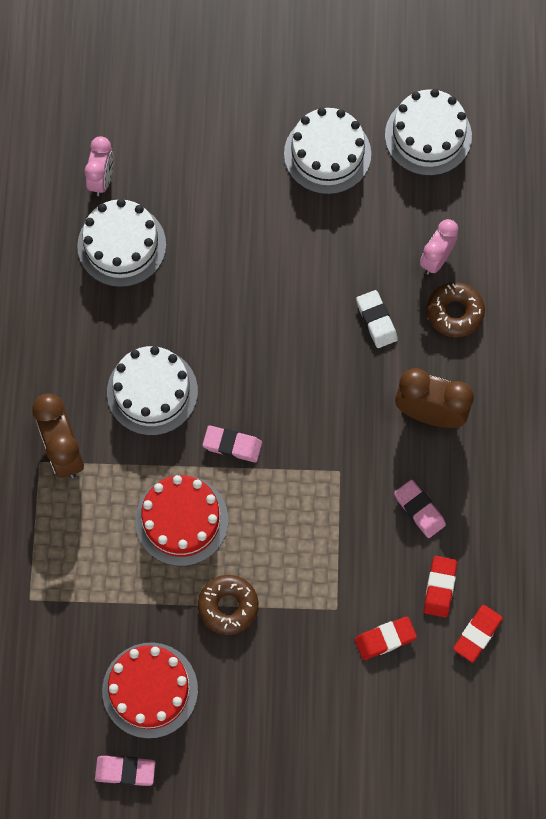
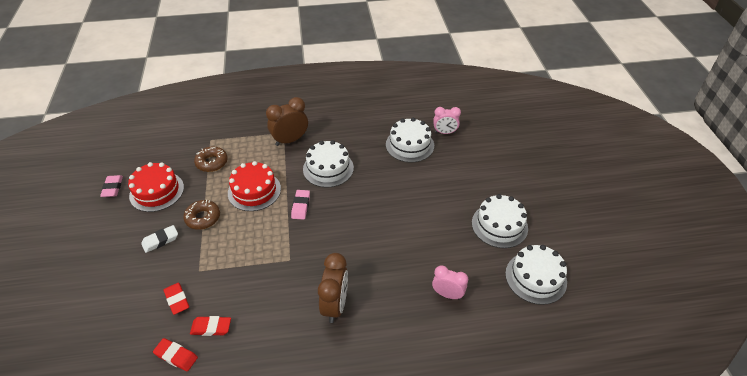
camera: 80 degrees right, 25 degrees down
(376, 320) = (394, 266): white eraser -> white eraser (160, 240)
(419, 510) = (266, 308): pink eraser -> none
(455, 312) = (411, 311): brown donut -> brown donut (212, 162)

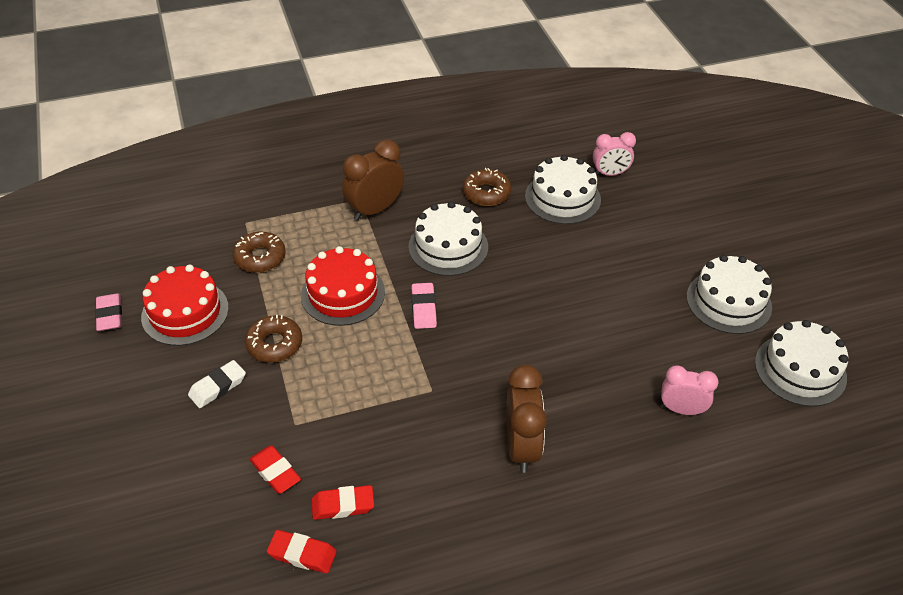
camera: 10 degrees left, 0 degrees up
(362, 137) = (486, 193): none -> brown donut

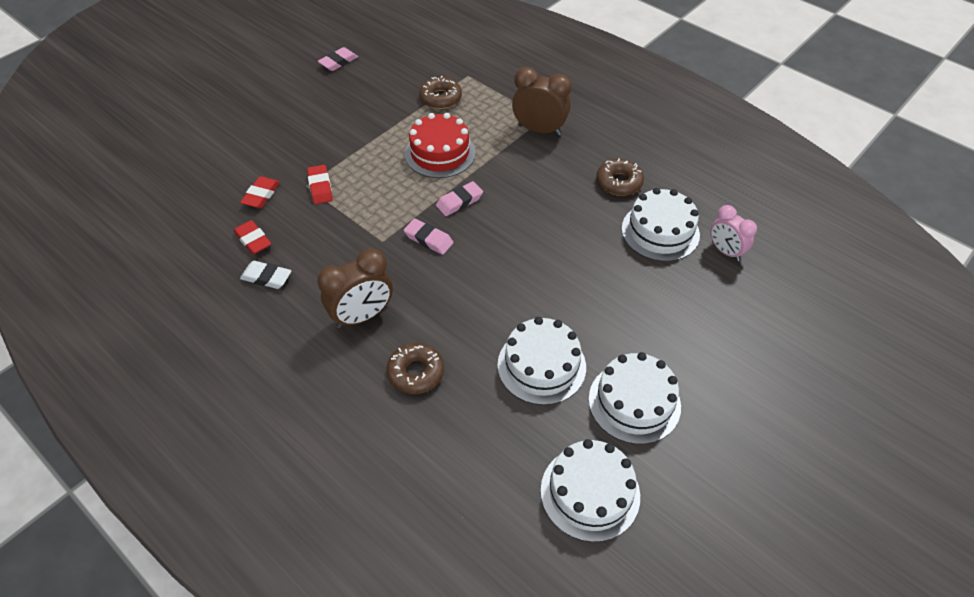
camera: 60 degrees right, 5 degrees up
(185, 312) = (365, 90): red cake -> none
(217, 387) = (313, 135): white eraser -> white eraser (266, 277)
(274, 344) = (367, 143): brown donut -> brown donut (416, 373)
(302, 554) = (204, 238): red eraser -> red eraser (320, 187)
(448, 247) = (536, 186): white cake -> white cake (541, 366)
(456, 353) = (428, 239): none -> pink eraser
(681, 409) = (472, 410): pink clock -> none

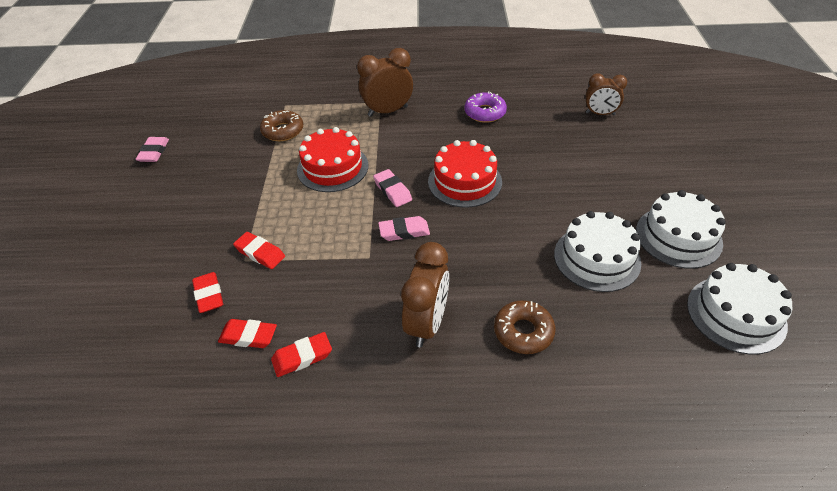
camera: 40 degrees left, 5 degrees down
(266, 277) = (302, 357): white eraser -> red eraser
(459, 201) = (392, 191): pink eraser -> pink eraser turned 45 degrees counterclockwise
(522, 231) = (464, 181): none -> red cake
(619, 182) = (485, 113): brown donut -> purple donut
(660, 231) = (549, 126): white cake -> none
(725, 251) = (600, 114): pink clock -> brown clock

